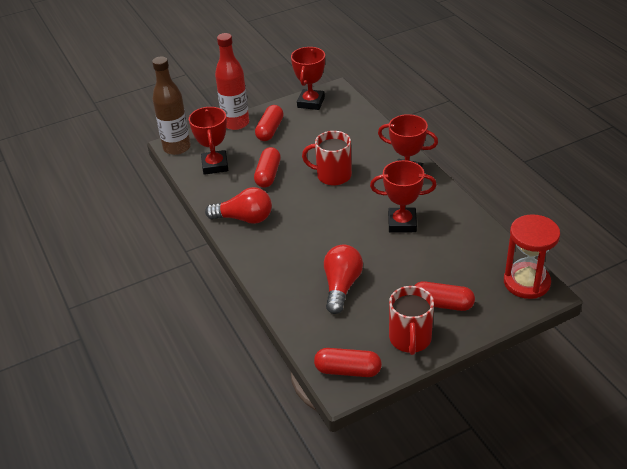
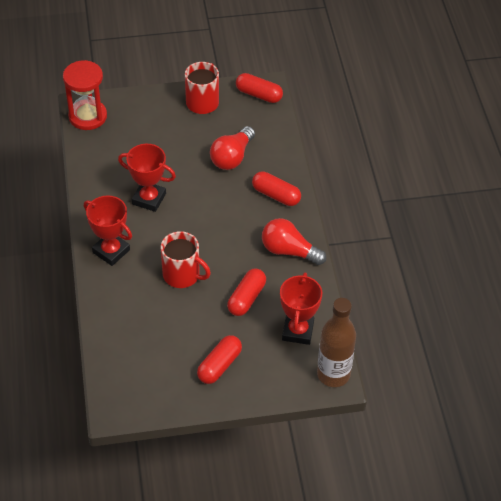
camera: 165 degrees left, 10 degrees up
(236, 123) = (254, 392): red bottle -> none
(311, 102) = (152, 397): red trophy -> none
(442, 304) = (163, 119): red capsule -> red capsule (276, 195)

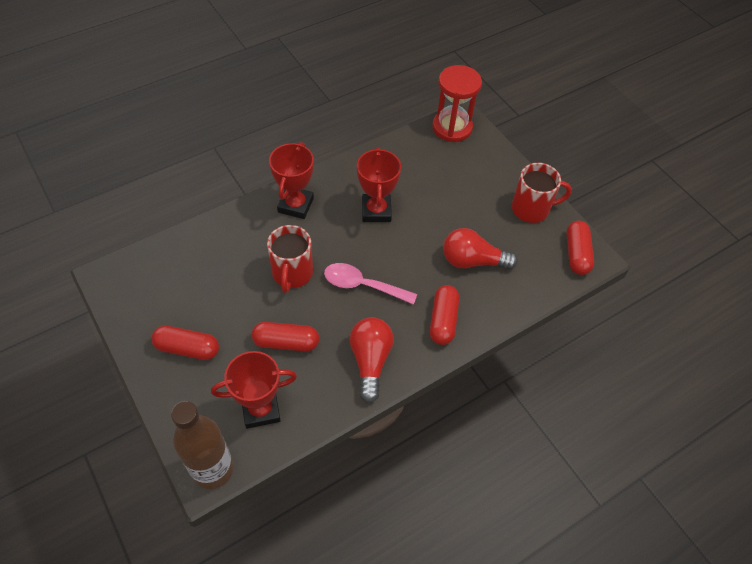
camera: 65 degrees right, 5 degrees up
(218, 233) = (362, 285): none -> pink spoon

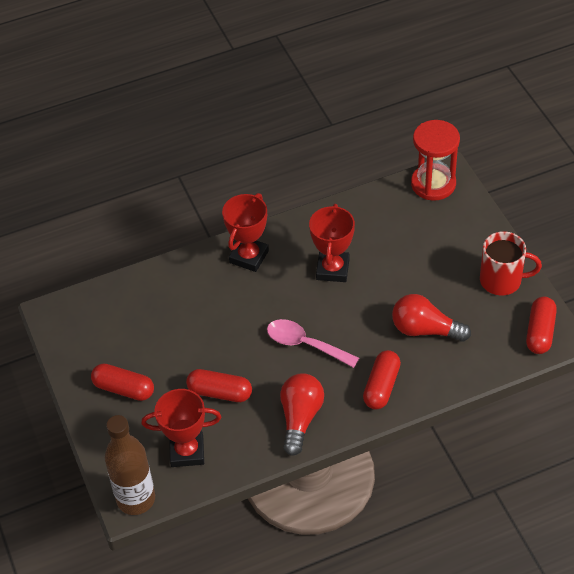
camera: 15 degrees right, 5 degrees down
(292, 273) = (235, 326): red mug -> none

